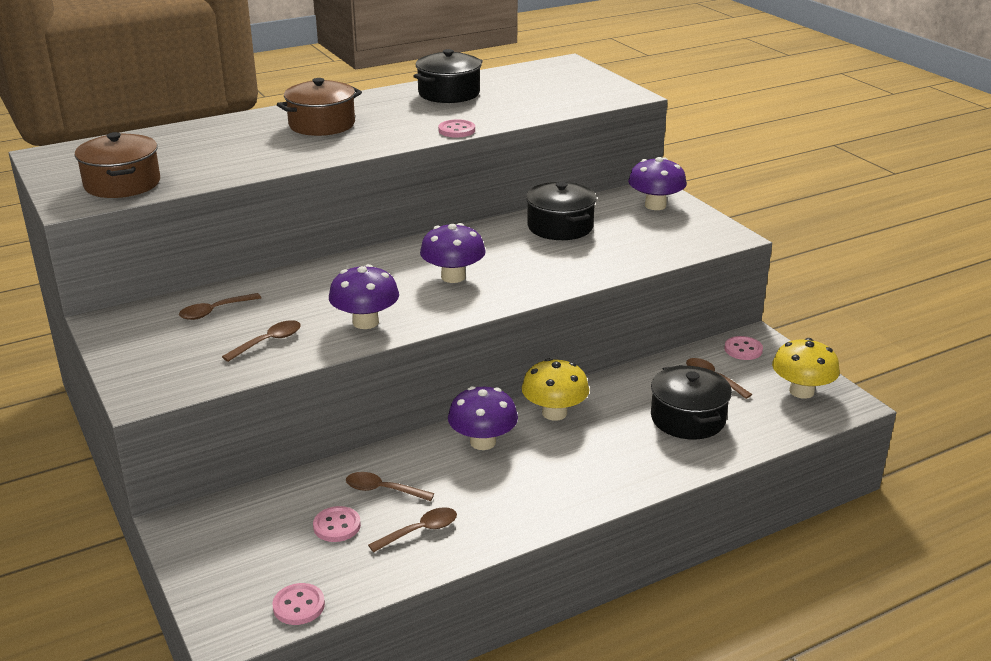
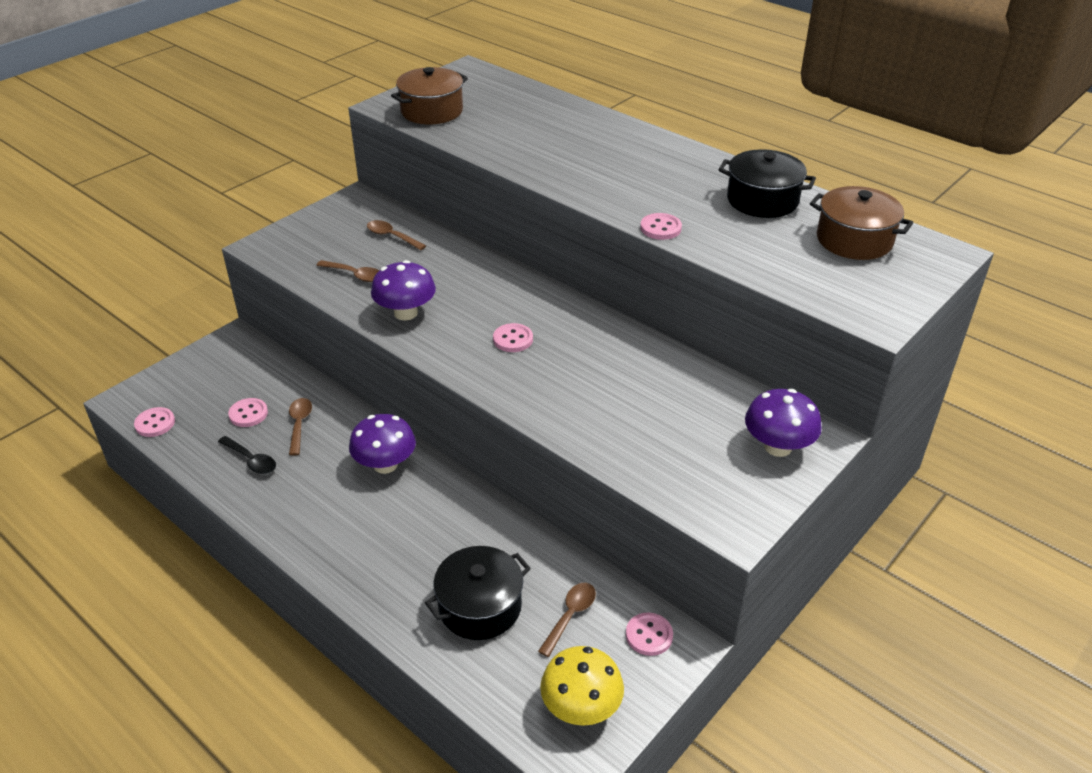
camera: 70 degrees right, 10 degrees up
(322, 124) = (617, 156): brown pot -> brown pot (854, 240)
(420, 531) = (251, 460): brown spoon -> black spoon
(453, 277) = (513, 339): purple mushroom -> pink button
(554, 413) = (450, 501): yellow mushroom -> none
(560, 227) = (667, 383): black pot -> none

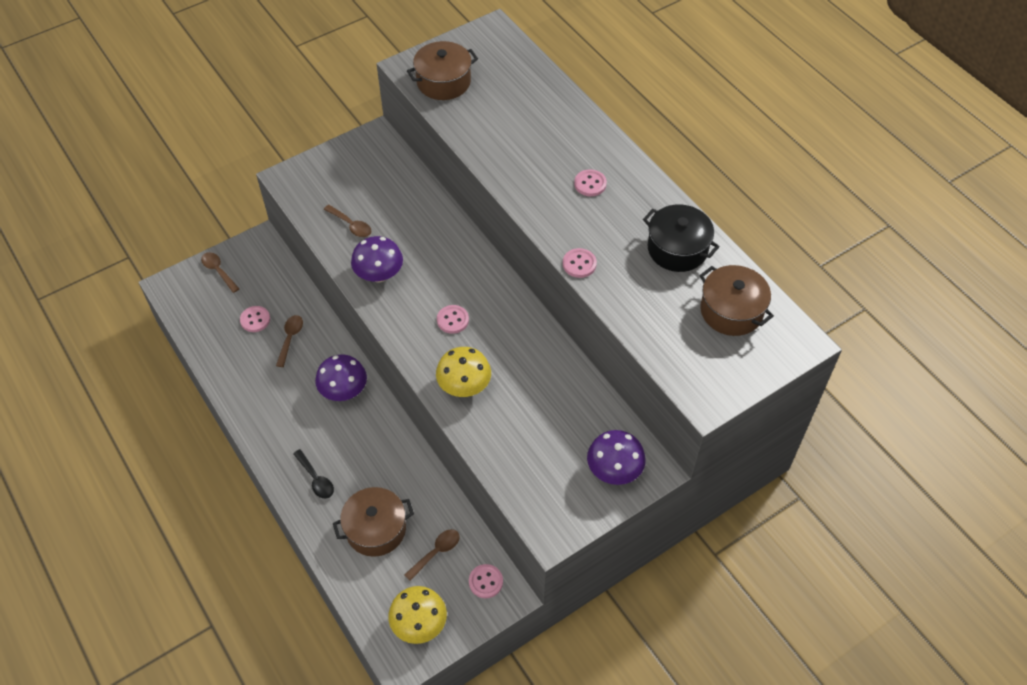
camera: 15 degrees right, 15 degrees up
(155, 423) = (186, 313): pink button -> pink button (590, 184)
(251, 460) = (248, 364): black spoon -> black spoon (316, 479)
(391, 236) = (392, 188): brown spoon -> brown spoon (218, 271)
(480, 607) = (376, 529): black pot -> brown pot
(554, 398) = (464, 386): none -> yellow mushroom

